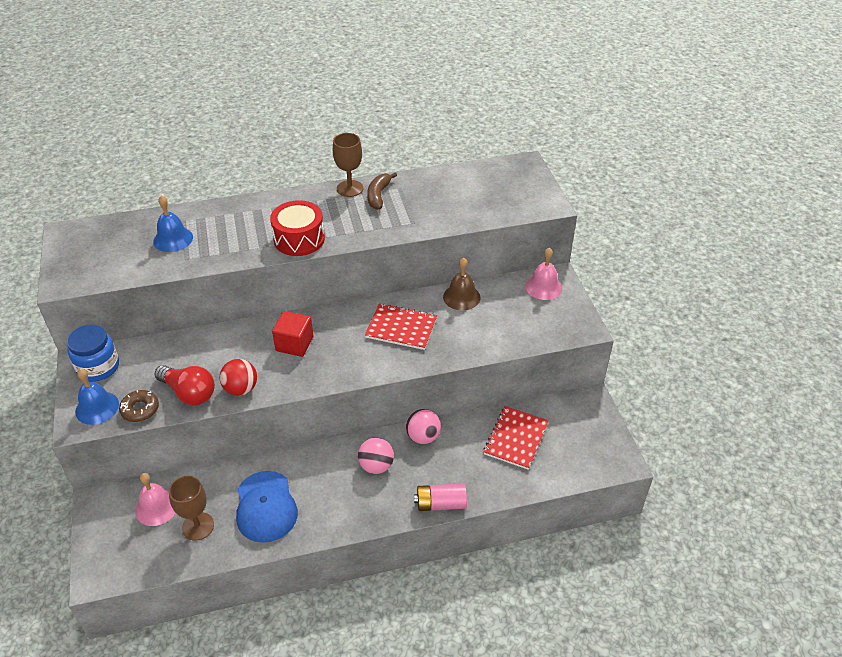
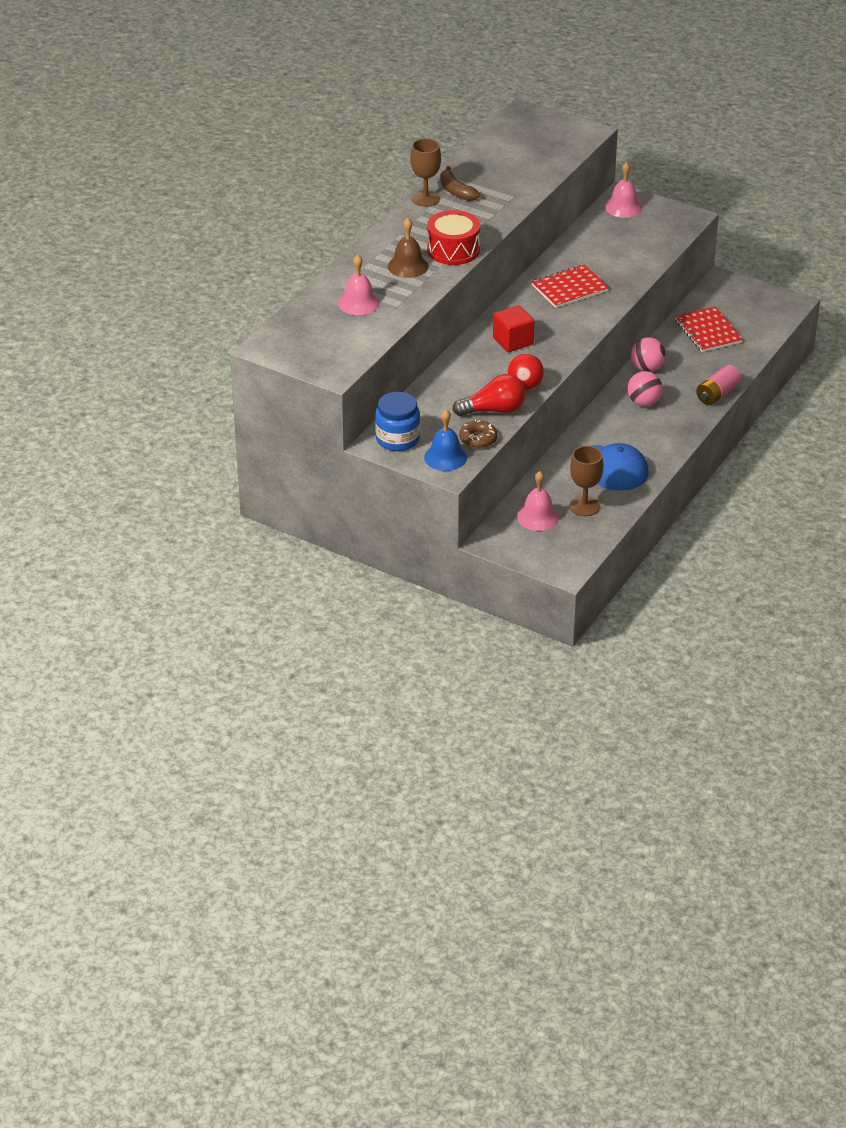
camera: 45 degrees left, 5 degrees down
(173, 239) = (358, 303): blue bell -> pink bell
(461, 297) = (578, 246): brown bell -> brown bell (408, 266)

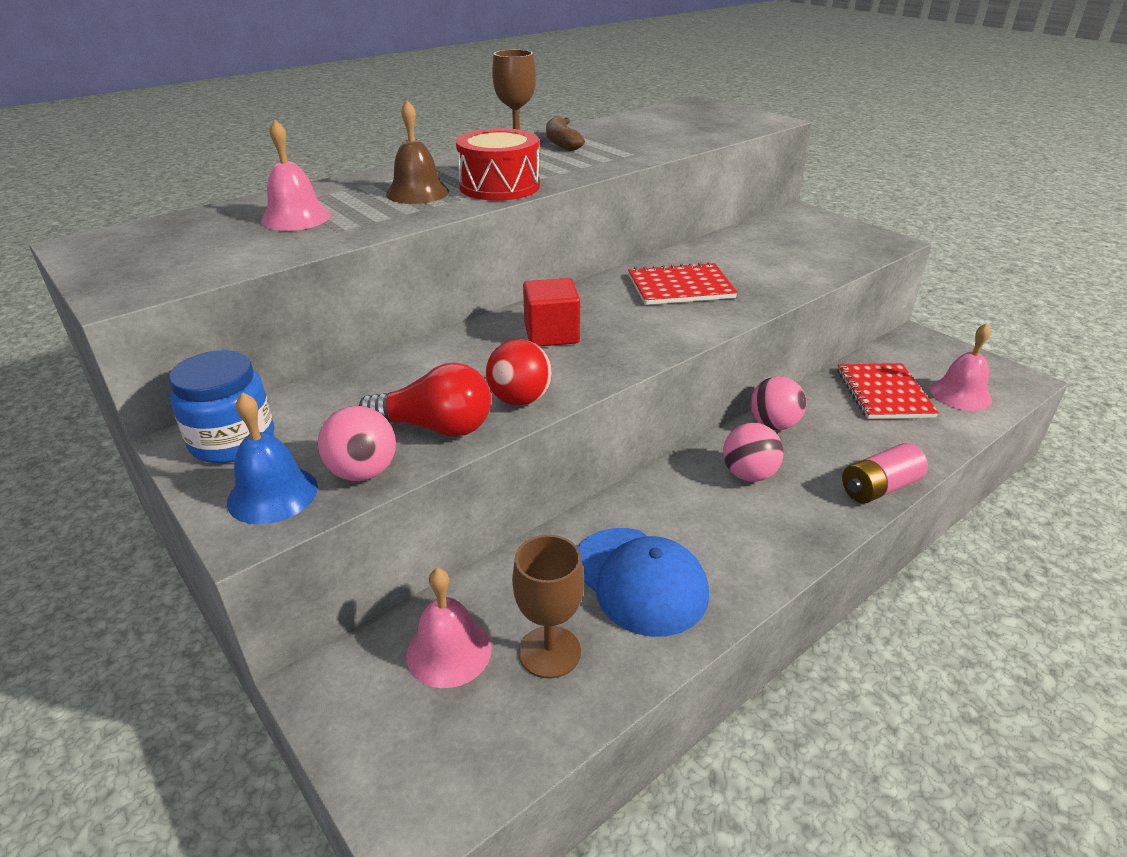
camera: 20 degrees right, 5 degrees down
(478, 439) = (363, 472): brown donut -> pink ball
(623, 207) = (799, 221): pink bell -> pink bell (960, 394)

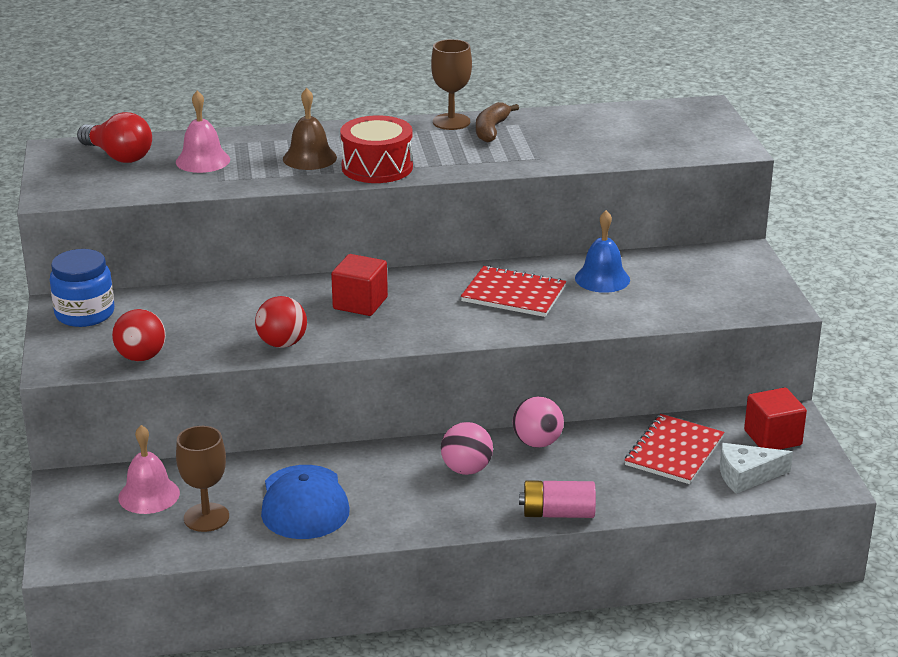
camera: 30 degrees right, 5 degrees down
(272, 494) = (82, 352): blue bell -> blue bell (602, 278)
(363, 472) = (141, 357): pink ball -> red ball
(435, 427) = (209, 344): red light bulb -> red light bulb (118, 156)
(931, 357) = (772, 438): none -> red cube
(960, 394) = (746, 476): pink bell -> white cheese

